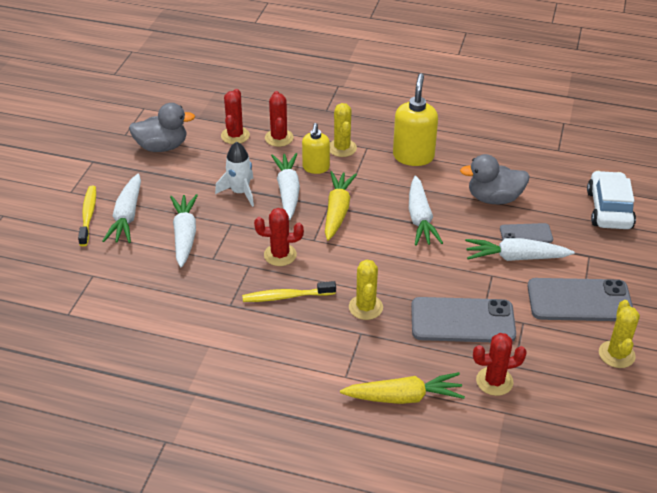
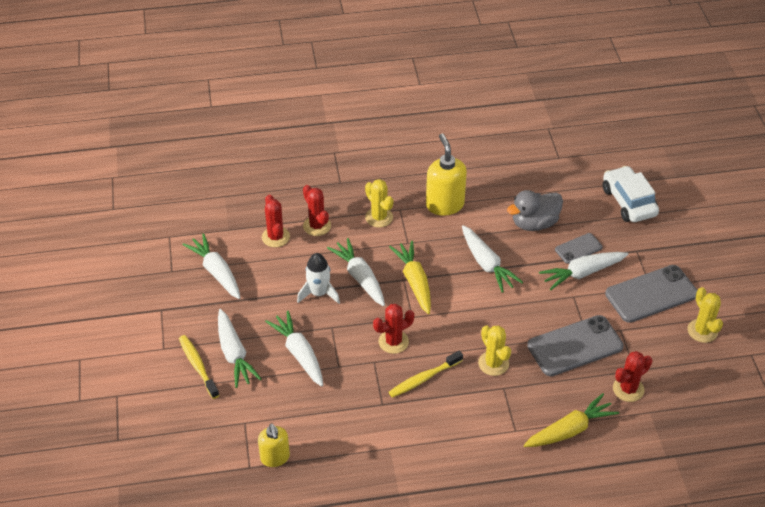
camera: 25 degrees left, 5 degrees up
(162, 147) = (216, 272): grey duck -> white carrot
(316, 168) = (369, 245): yellow soap dispenser -> yellow soap dispenser (275, 458)

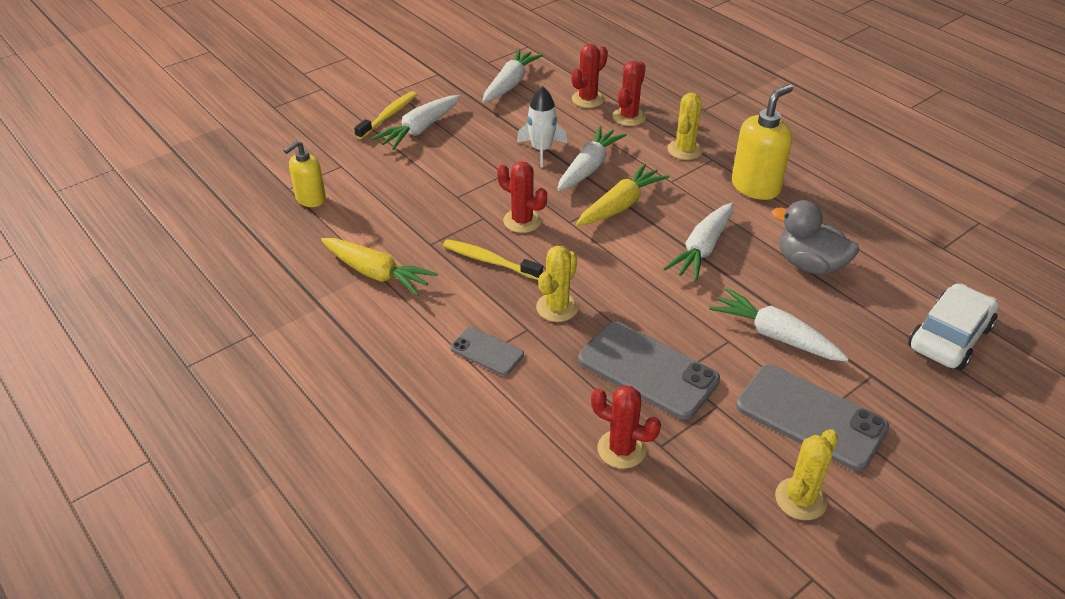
camera: 60 degrees right, 5 degrees down
(299, 353) = (452, 166): white carrot -> none
(570, 430) = (508, 412): yellow carrot -> yellow carrot (377, 273)
(578, 248) = (812, 317): grey phone -> grey phone (487, 351)

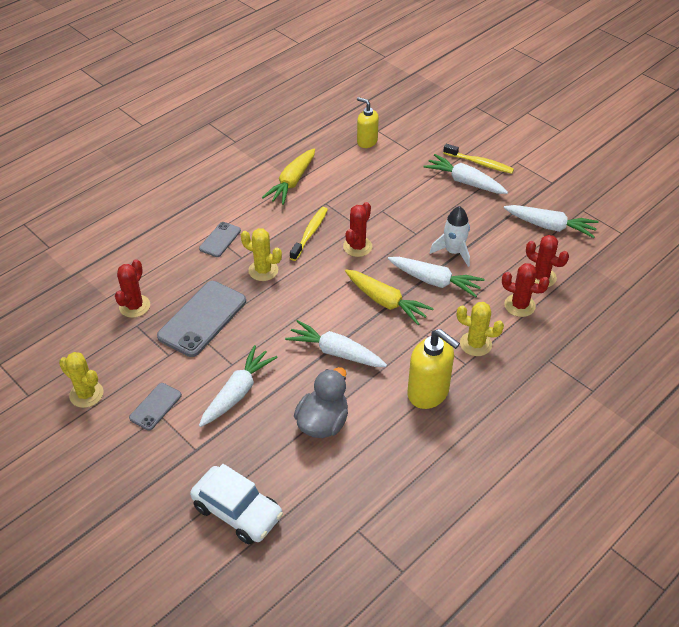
camera: 85 degrees right, 5 degrees up
(810, 417) = (155, 406): grey phone -> grey phone, size x0.54

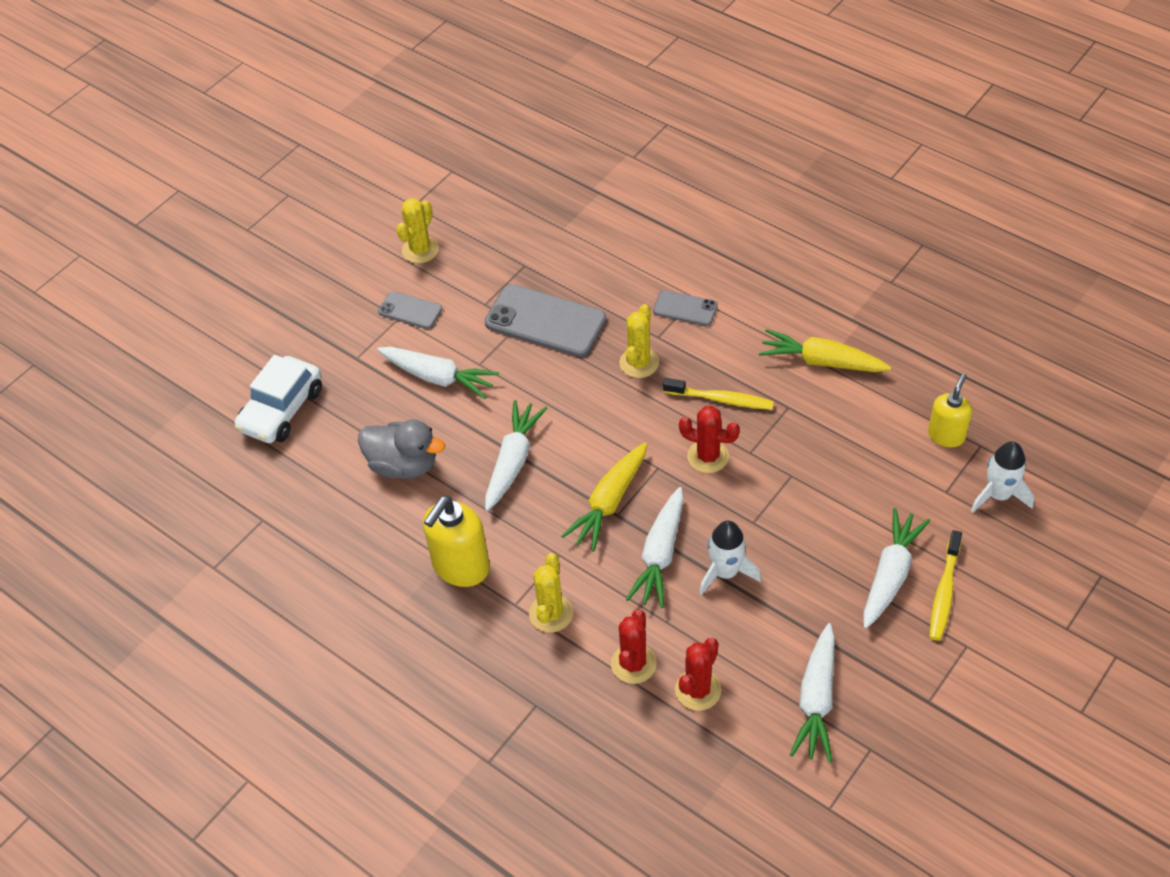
camera: 85 degrees right, 5 degrees up
(134, 306) = (554, 256): red cactus -> none
(415, 130) = (998, 495): none -> white rocket

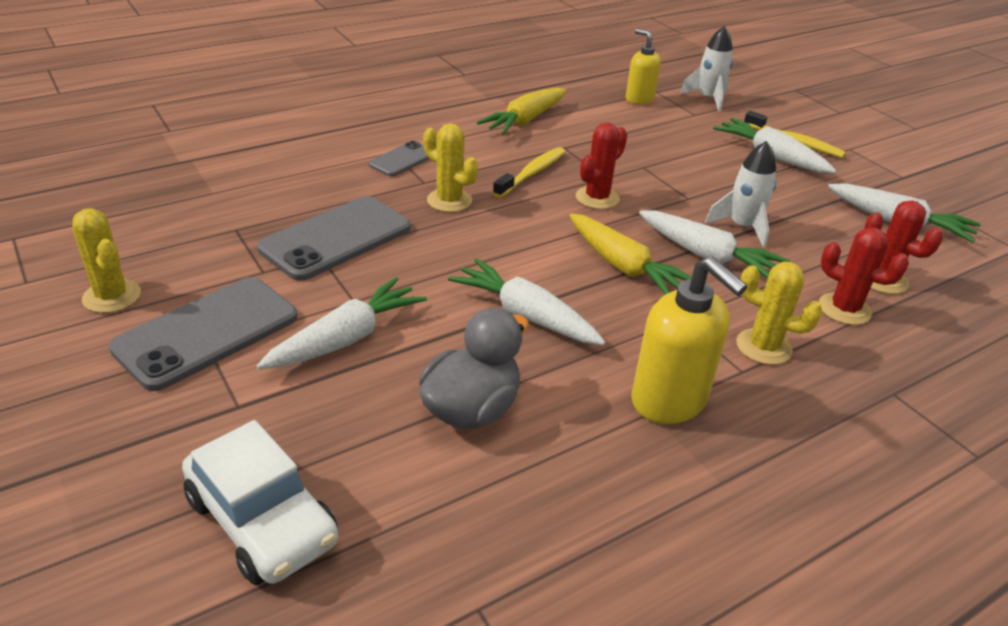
camera: 75 degrees left, 15 degrees down
(410, 310) = (207, 332): grey phone -> grey phone, size x1.87

